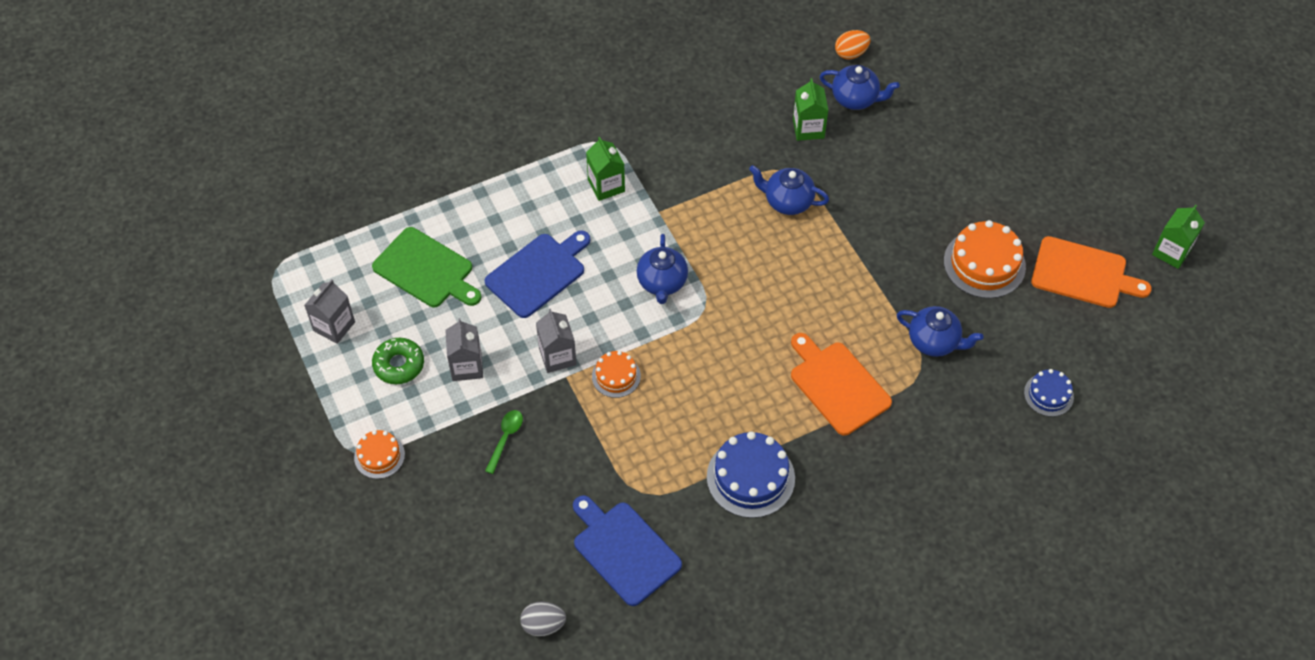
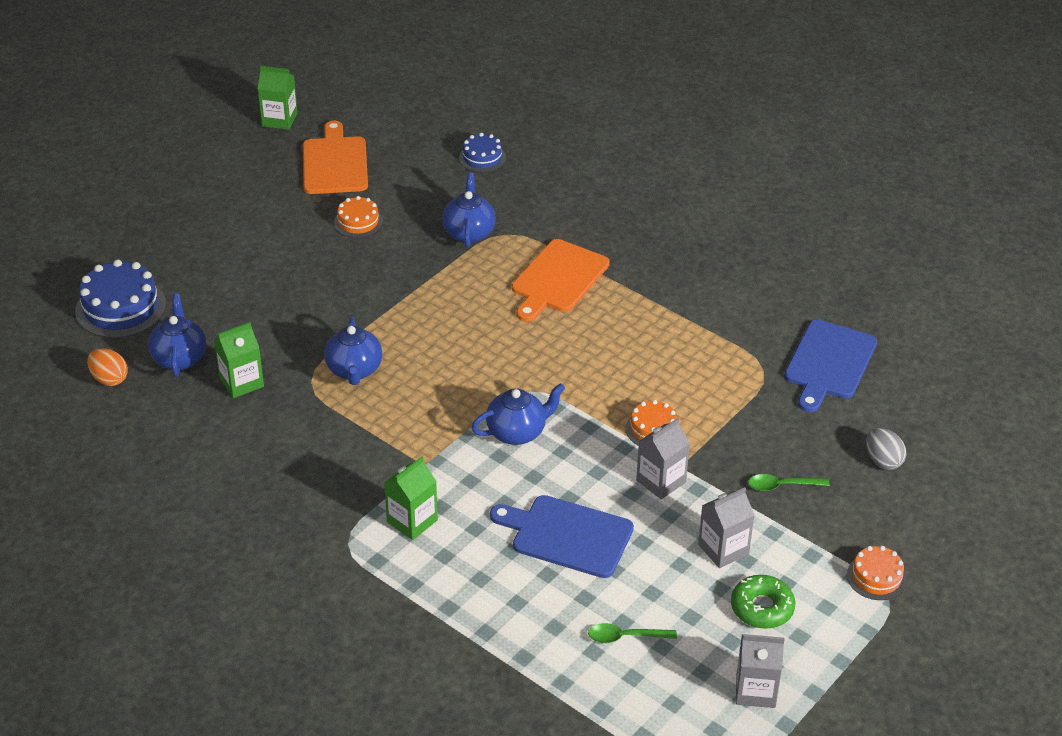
camera: 115 degrees left, 15 degrees down
(426, 270) = (625, 637): green cutting board -> green spoon
(543, 625) = (940, 390): grey egg -> grey egg (883, 461)
(750, 477) = (694, 306): blue cake -> blue cake (120, 307)
(984, 264) = (358, 222): orange cake -> orange cake, size x0.57

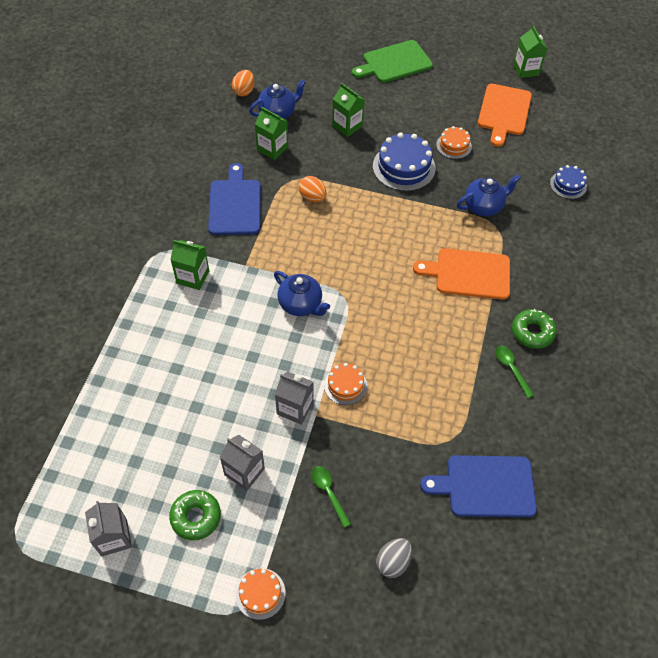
camera: 65 degrees right, 15 degrees up
(120, 307) = (305, 71): blue cake -> blue cake (404, 167)
(174, 222) = (394, 63): none -> green cutting board
(254, 301) = (347, 126): none -> green carton
(335, 163) = (503, 112): orange cutting board -> orange cutting board turned 135 degrees clockwise
(354, 370) = (312, 197): blue teapot -> orange egg
(567, 535) = (216, 368): blue cutting board -> blue cutting board (235, 204)
(625, 637) = (136, 435): green spoon -> green spoon (511, 369)
(663, 261) = (532, 332): none -> green donut

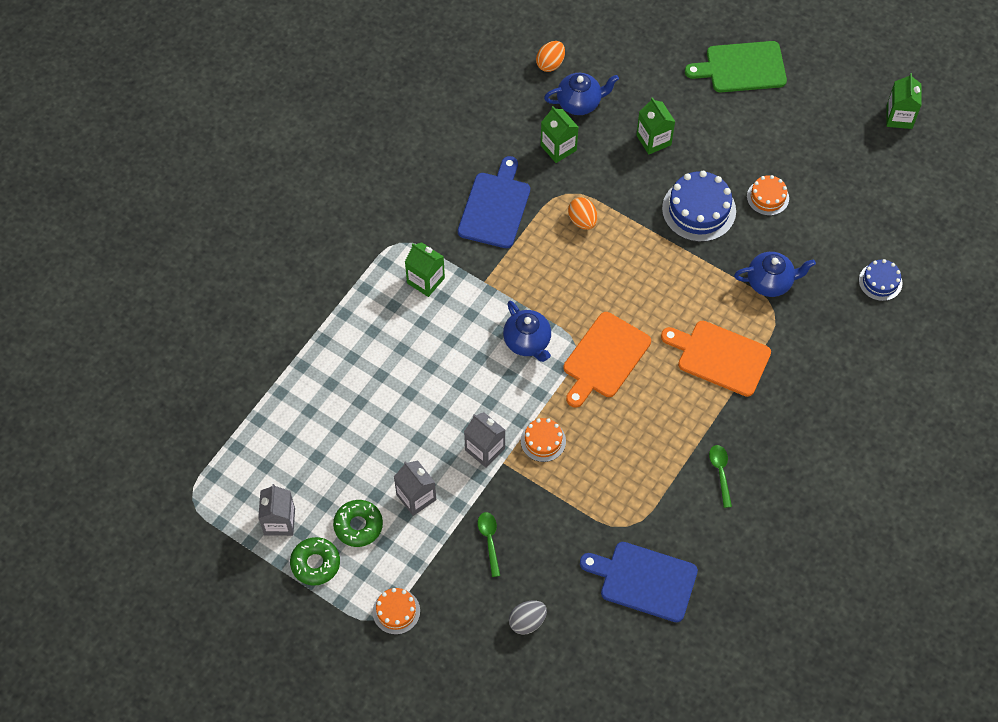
camera: 20 degrees right, 5 degrees up
(503, 112) = (846, 168): orange cutting board -> orange cutting board (604, 358)
(532, 332) = (760, 440): green donut -> green donut (315, 563)

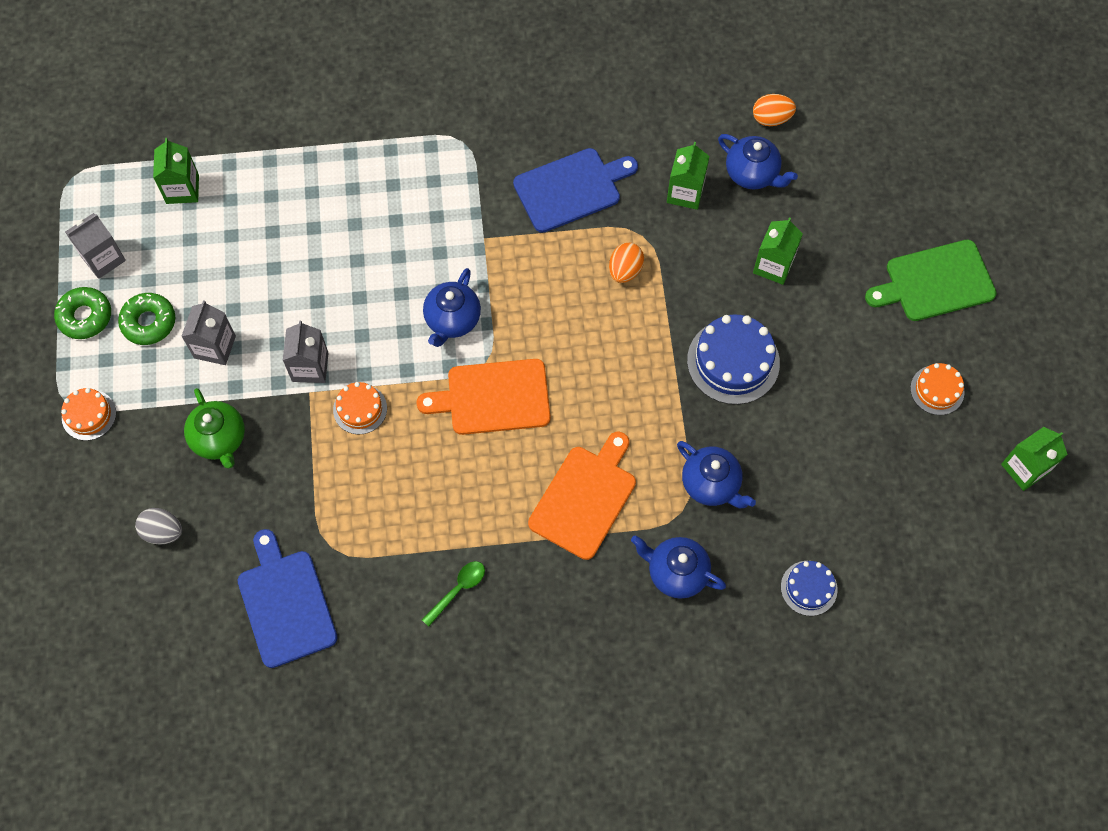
camera: 50 degrees right, 5 degrees up
(425, 280) = (442, 191): green carton -> green carton (182, 189)
(489, 541) = (220, 439): green spoon -> green teapot
(719, 357) = (585, 498): orange cutting board -> orange cutting board turned 45 degrees clockwise
(741, 67) = (935, 282): green cutting board -> green cutting board turned 60 degrees counterclockwise
(767, 197) = (807, 413): orange cake -> orange cake (937, 390)
(811, 344) = (676, 572): none -> blue teapot

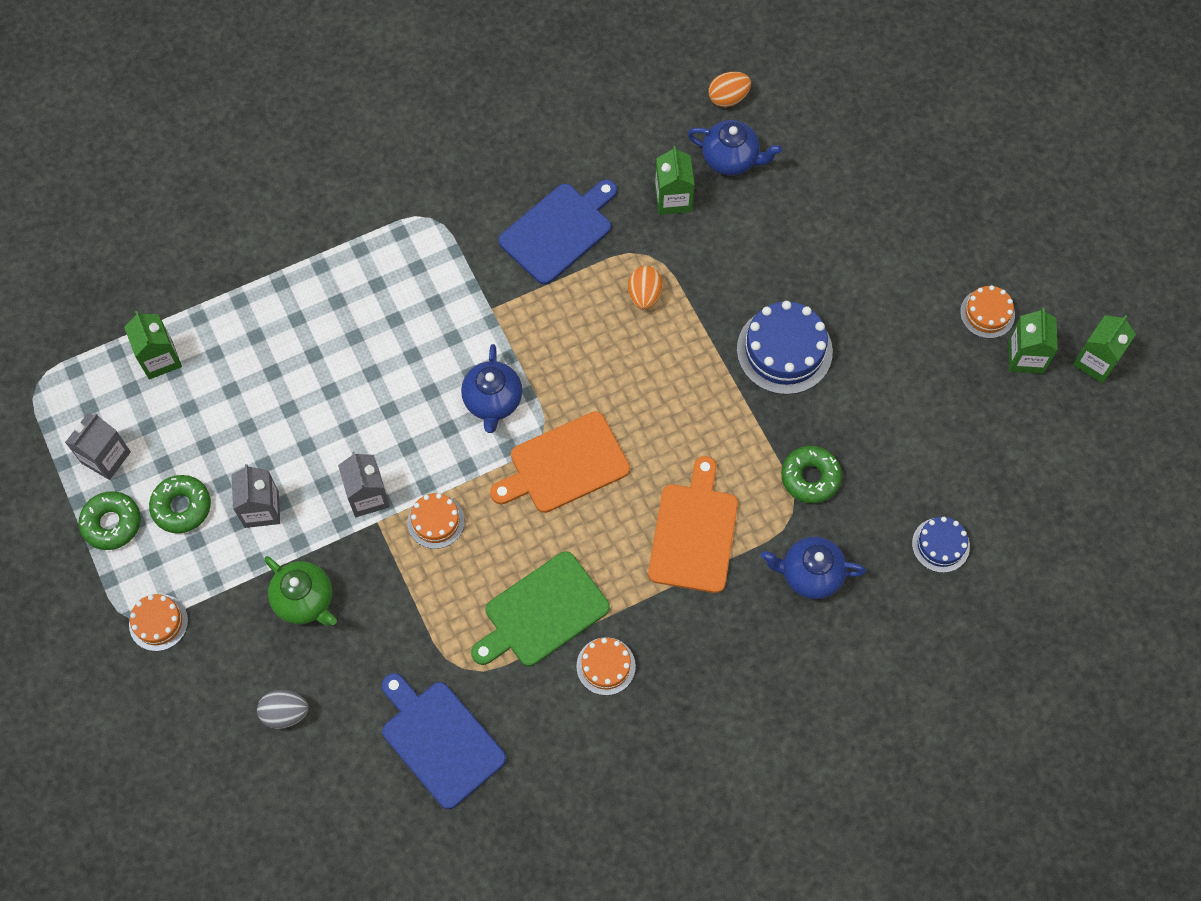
camera: 20 degrees left, 0 degrees up
(458, 590) = (606, 666): green spoon -> orange cake
(711, 484) = (810, 477): blue teapot -> green donut
(773, 265) = (786, 243): green carton -> green carton (1026, 356)
(935, 282) = (945, 209): green cutting board -> green cutting board (542, 612)

